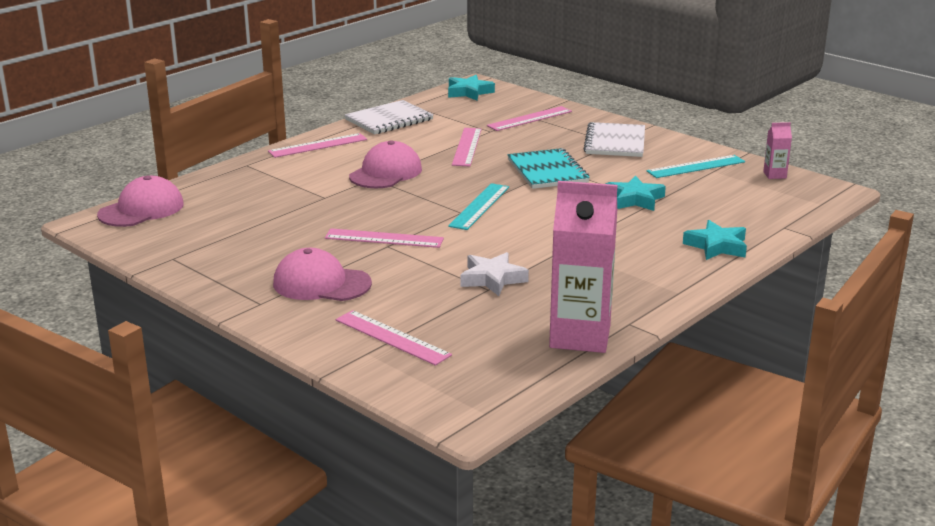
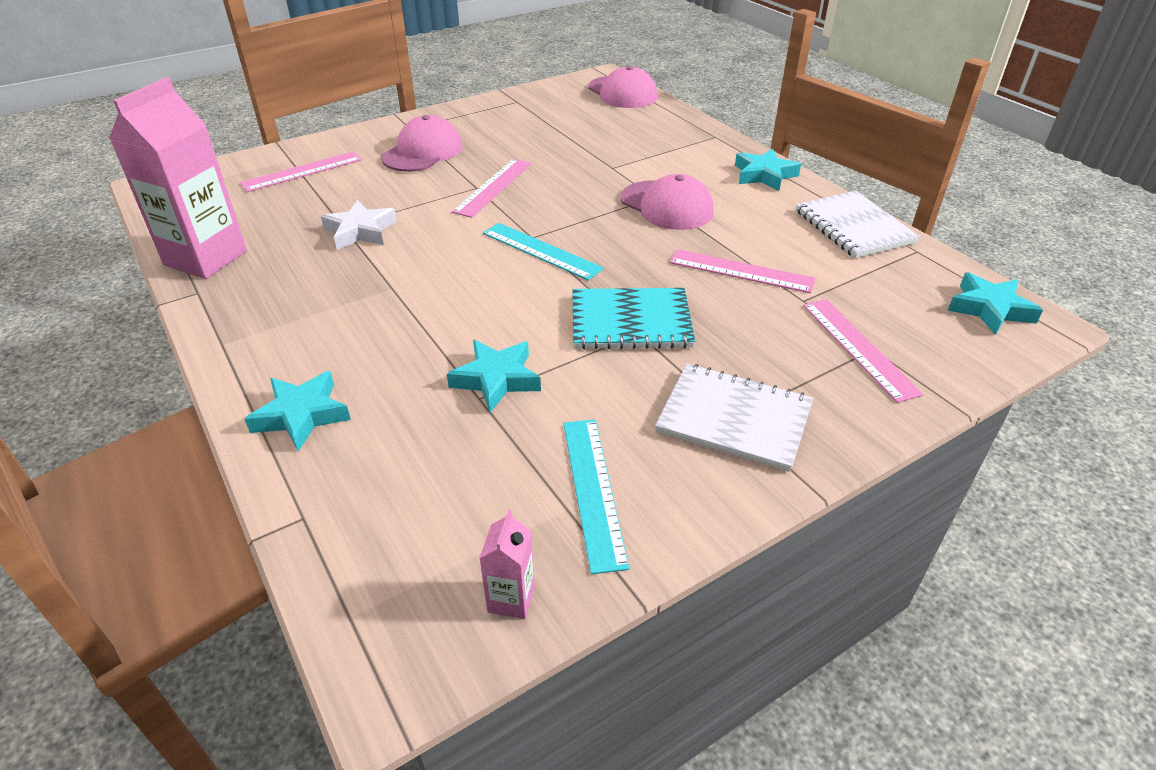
camera: 105 degrees right, 15 degrees up
(318, 145) = (764, 175): pink ruler -> turquoise star

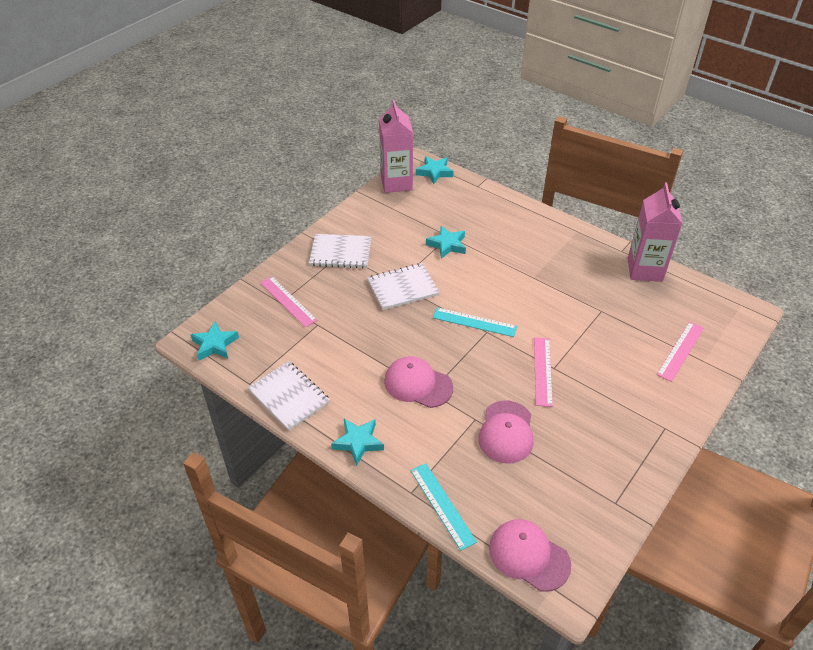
camera: 160 degrees right, 5 degrees up
(301, 415) = (511, 213): turquoise star -> turquoise star (434, 172)
(360, 231) = (587, 309): white star -> none
(423, 152) = (624, 397): pink cap -> pink cap (506, 432)
(511, 599) = (396, 183): pink carton -> pink carton, size x2.31
(593, 490) = (386, 215): turquoise ruler -> turquoise ruler (442, 505)
(631, 322) = (402, 288): turquoise notebook -> white notebook
(741, 271) = (355, 337): pink ruler -> none

